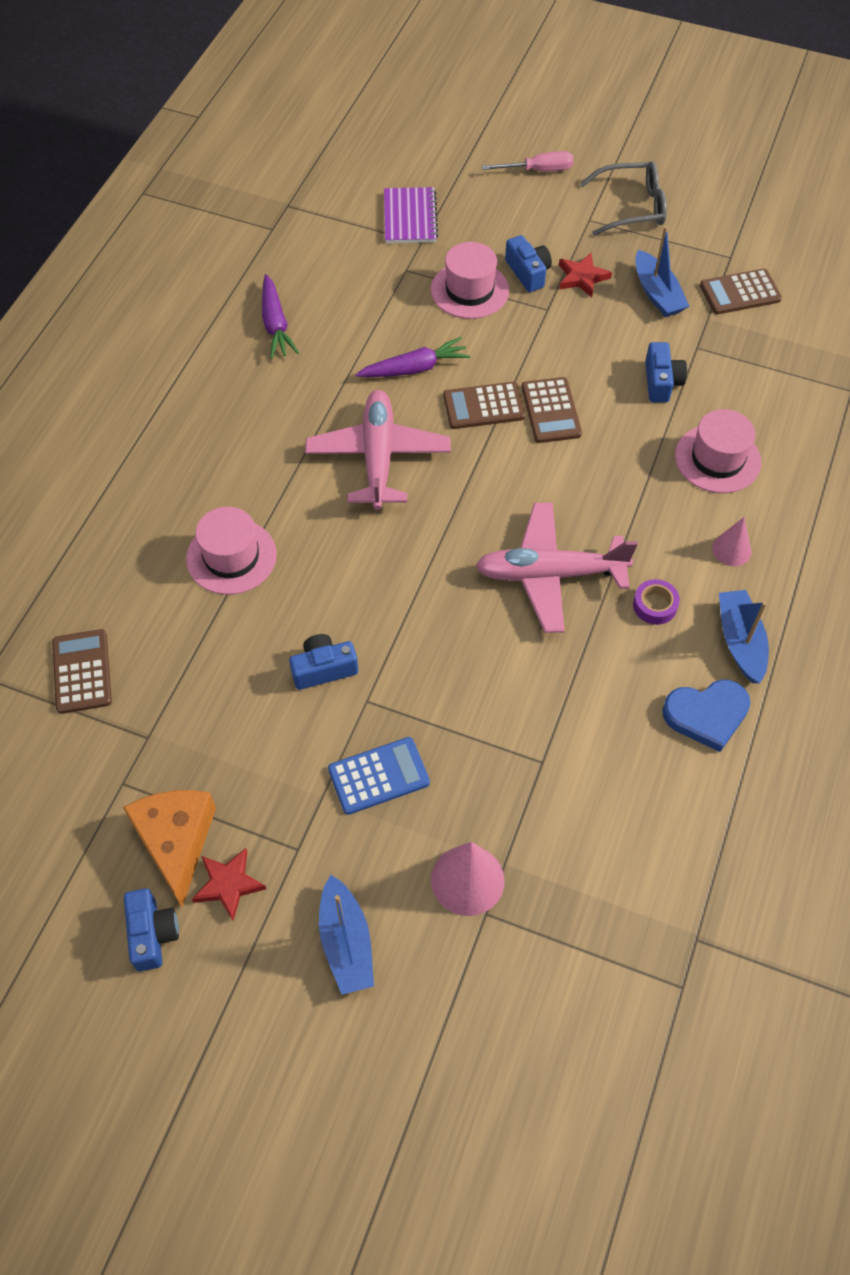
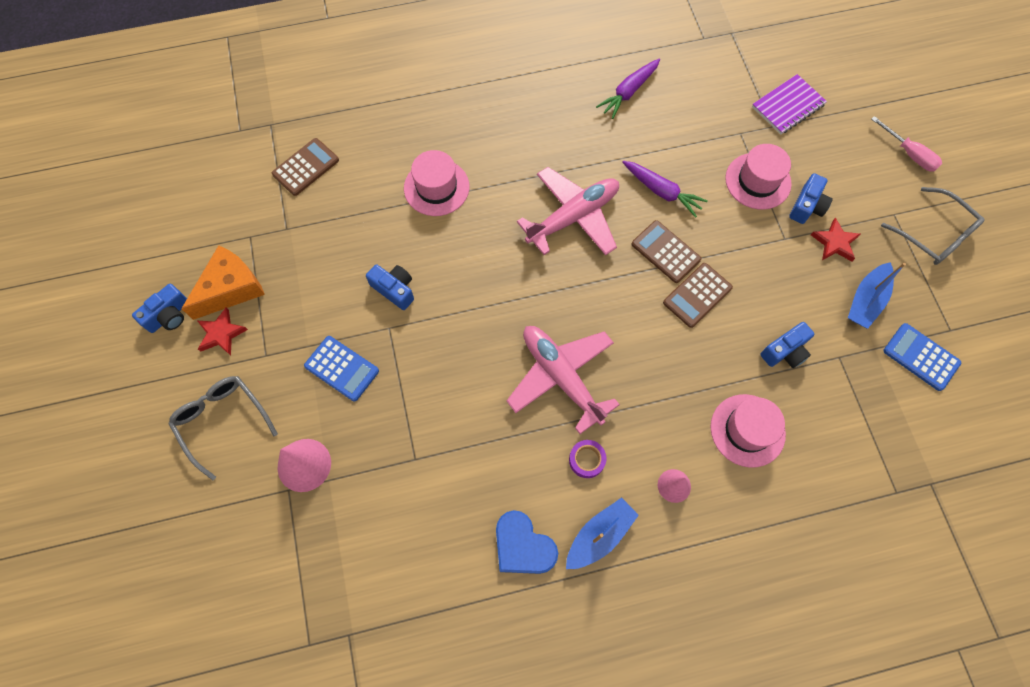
camera: 55 degrees right, 10 degrees up
(346, 943) = (222, 421): blue boat -> grey glasses
(740, 292) = (921, 357): brown calculator -> blue calculator

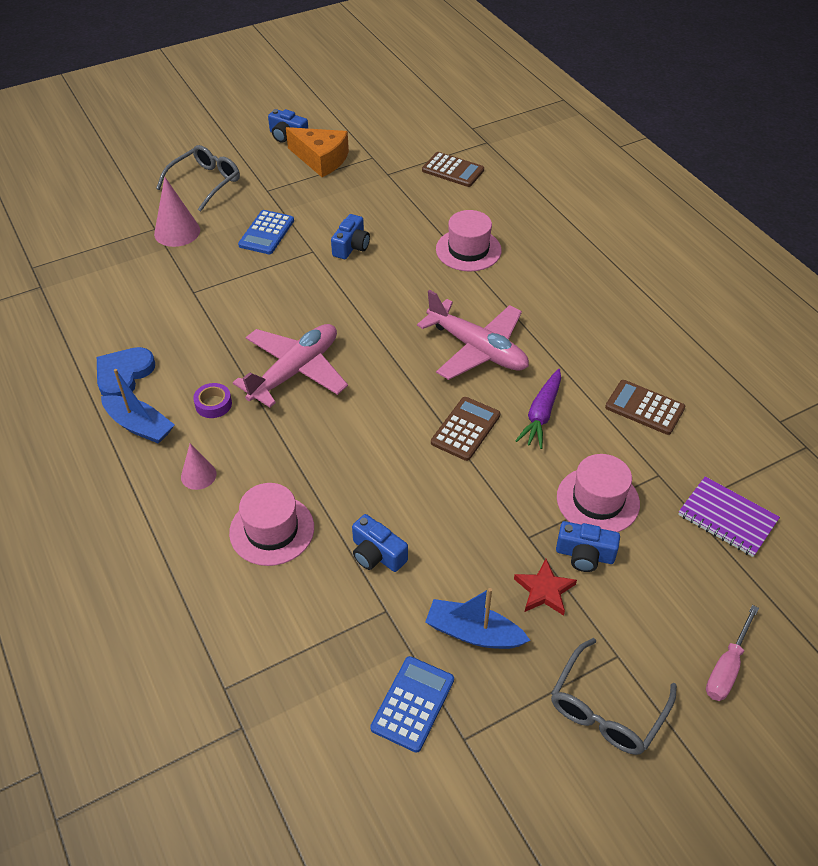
camera: 75 degrees right, 20 degrees down
(221, 334) = (279, 164): red star -> none
(628, 92) = (659, 366): purple carrot -> none
(697, 295) = (422, 464): brown calculator -> brown calculator (644, 408)

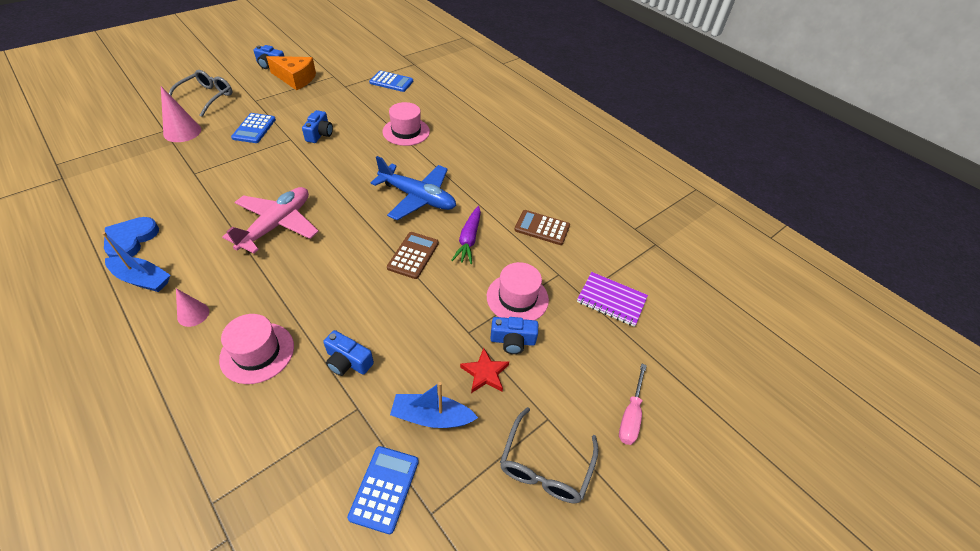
camera: 15 degrees left, 0 degrees up
(213, 404) = (208, 256): purple tape -> none
(453, 170) = (391, 82): brown calculator -> blue calculator
(477, 349) = (418, 197): pink plane -> blue plane

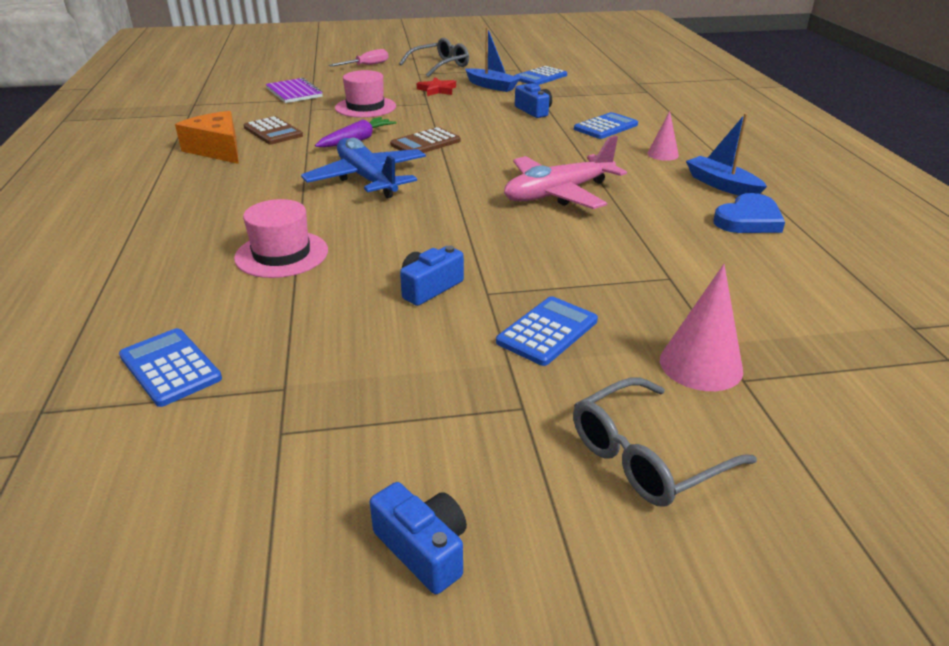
camera: 145 degrees left, 15 degrees down
(257, 352) = (606, 127): pink hat -> blue calculator
(295, 79) = (384, 454): orange cheese -> orange cheese (217, 149)
(512, 341) = (399, 95): blue camera -> none

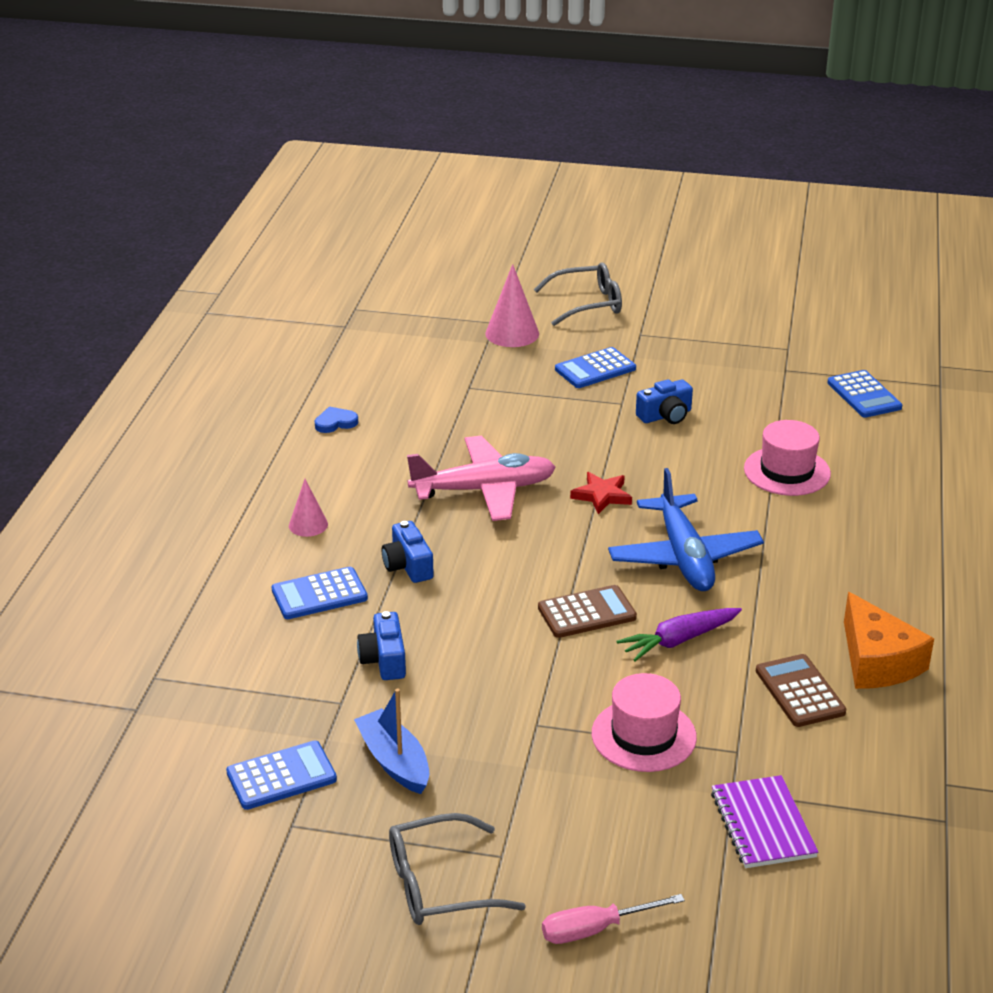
camera: 160 degrees left, 0 degrees up
(423, 549) = (720, 295): blue camera -> blue camera (408, 566)
(437, 90) = (498, 770): red star -> red star (602, 495)
(721, 185) = (304, 466): blue boat -> none
(748, 220) = (335, 422): blue heart -> blue heart, size x0.60

